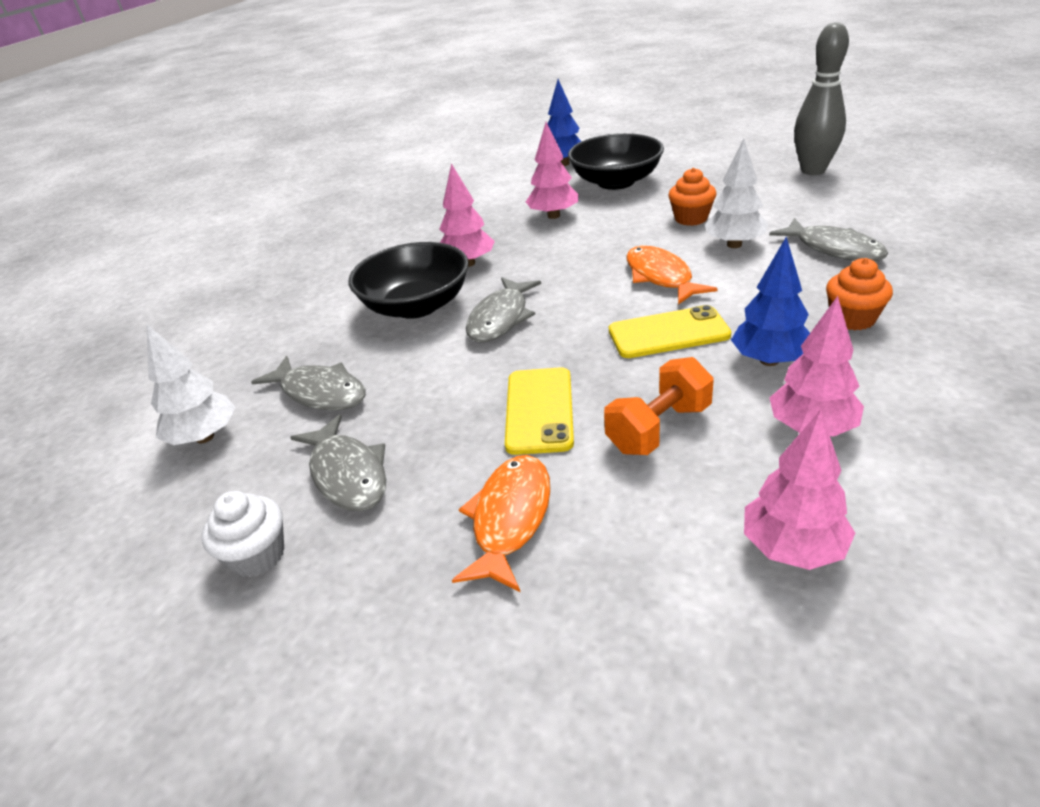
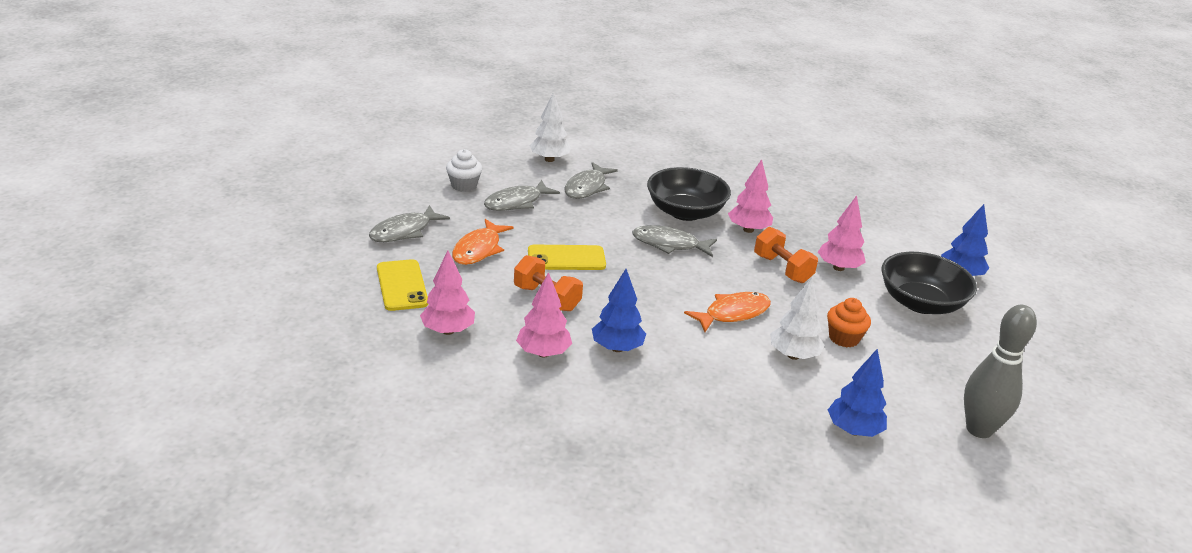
camera: 75 degrees right, 5 degrees down
(510, 519) = (479, 249): orange fish -> orange fish turned 105 degrees clockwise
(558, 245) = (782, 269): none -> orange dumbbell
(668, 333) = (651, 310): yellow phone -> yellow phone (402, 285)
(834, 249) = (791, 408): grey fish -> grey fish (404, 231)
(851, 220) = (853, 430): none -> blue tree
(852, 319) = (672, 395): orange cupcake -> none

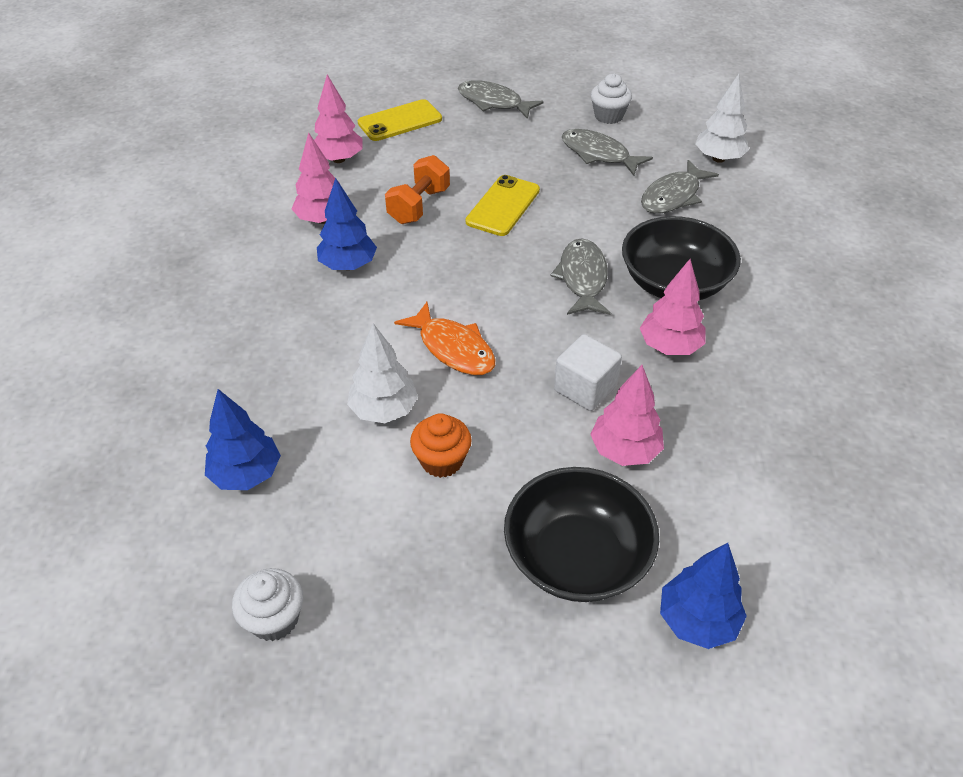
camera: 80 degrees right, 15 degrees up
(479, 249) = (487, 149): orange fish -> none
(566, 258) = (503, 206): yellow phone -> yellow phone turned 45 degrees clockwise
(587, 187) = (673, 196): grey fish -> grey fish turned 60 degrees counterclockwise
(782, 269) = (585, 388): orange dumbbell -> white cube
(979, 429) = (274, 619): grey bowling pin -> white cupcake

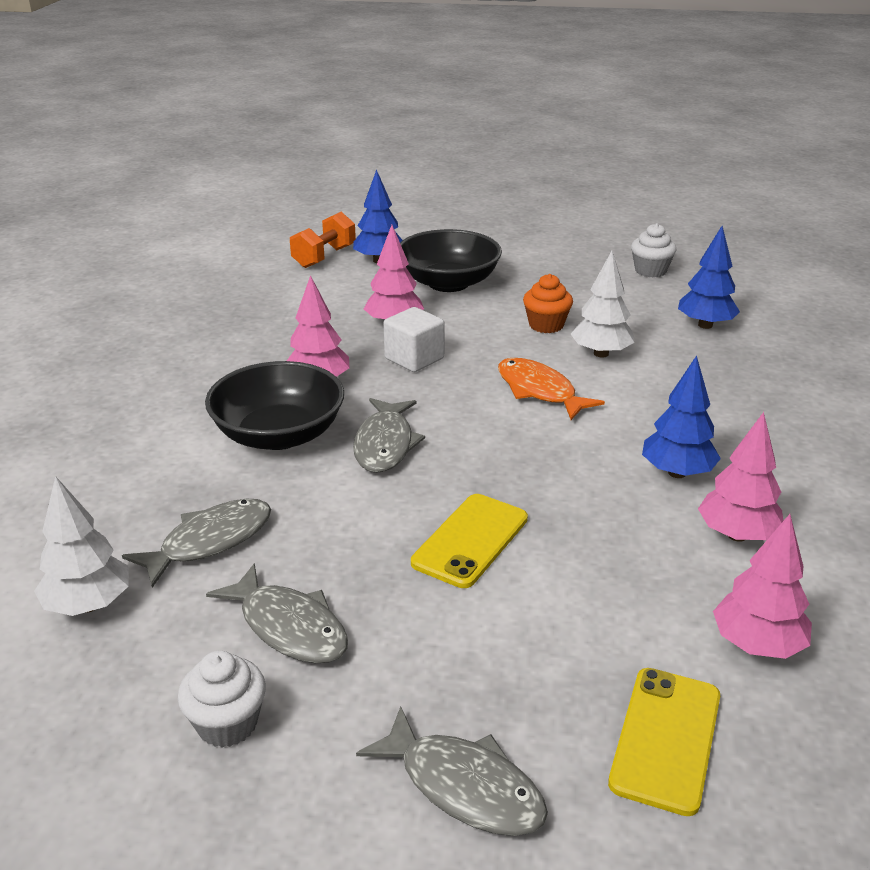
camera: 175 degrees left, 15 degrees down
(400, 121) = (666, 739): yellow phone -> yellow phone turned 45 degrees counterclockwise
(419, 206) = (597, 548): orange dumbbell -> orange dumbbell (324, 257)

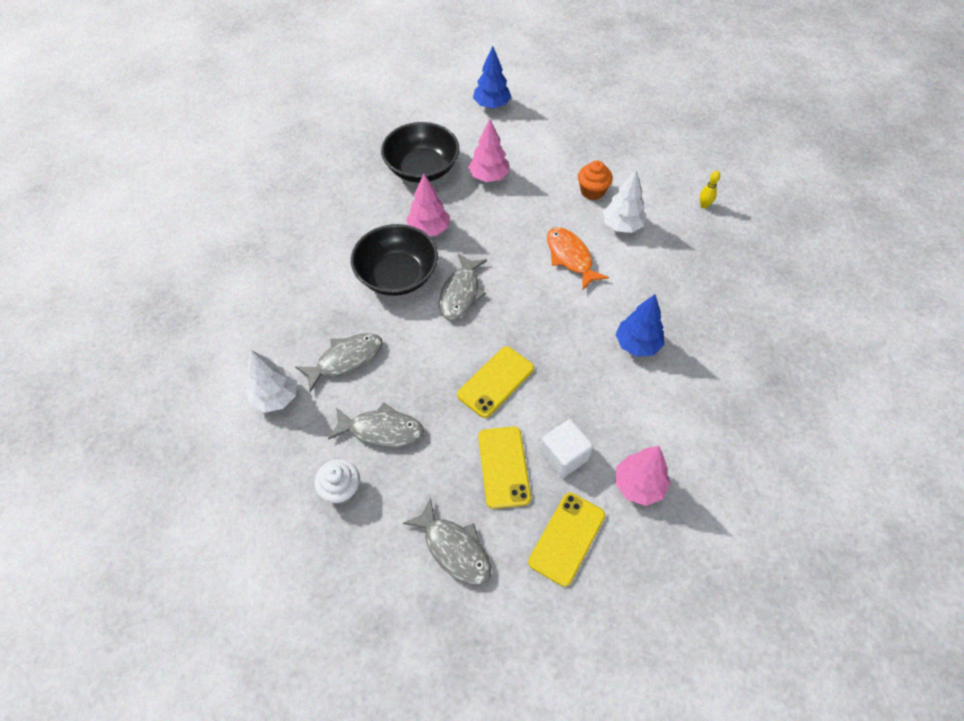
camera: 10 degrees right, 25 degrees up
(289, 627) = (381, 430): grey fish -> grey fish turned 45 degrees counterclockwise
(324, 257) = (453, 97): orange dumbbell -> none
(414, 358) = (495, 214): white cube -> white cube (564, 456)
(448, 283) = (535, 137): black bowl -> black bowl (422, 168)
(518, 650) = (503, 467): none -> yellow phone
(650, 271) = (684, 140): white cupcake -> none
(705, 325) = (704, 205): blue tree -> yellow bowling pin
(737, 535) = (657, 402): pink tree -> none

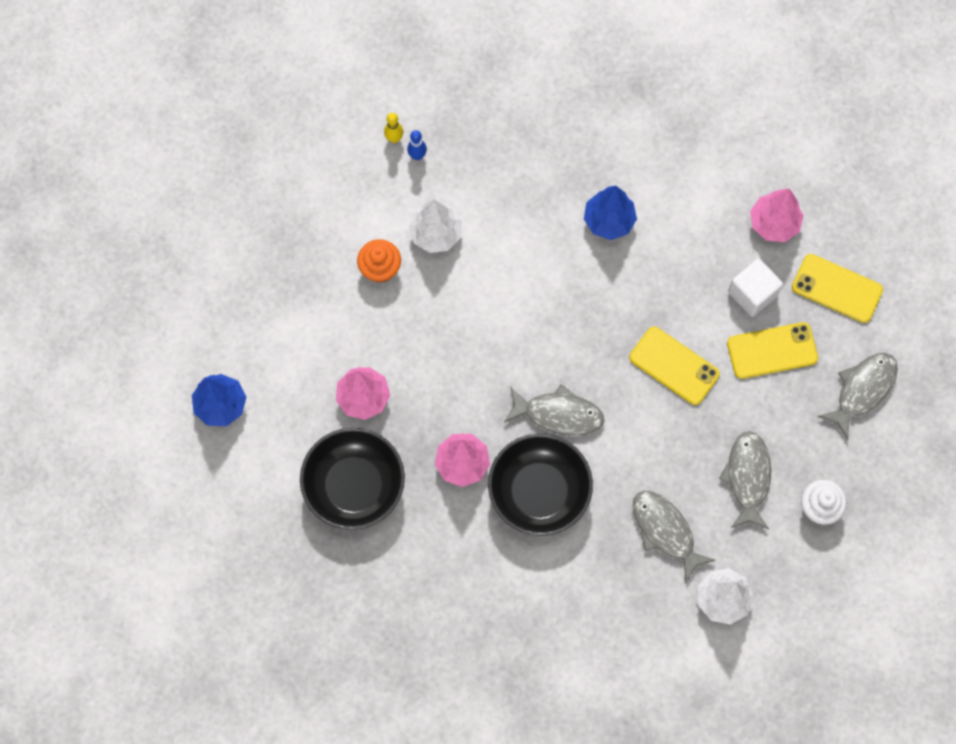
camera: 95 degrees left, 15 degrees up
(570, 257) = (492, 293): orange fish -> none
(690, 218) = (417, 156): none -> blue bowling pin

